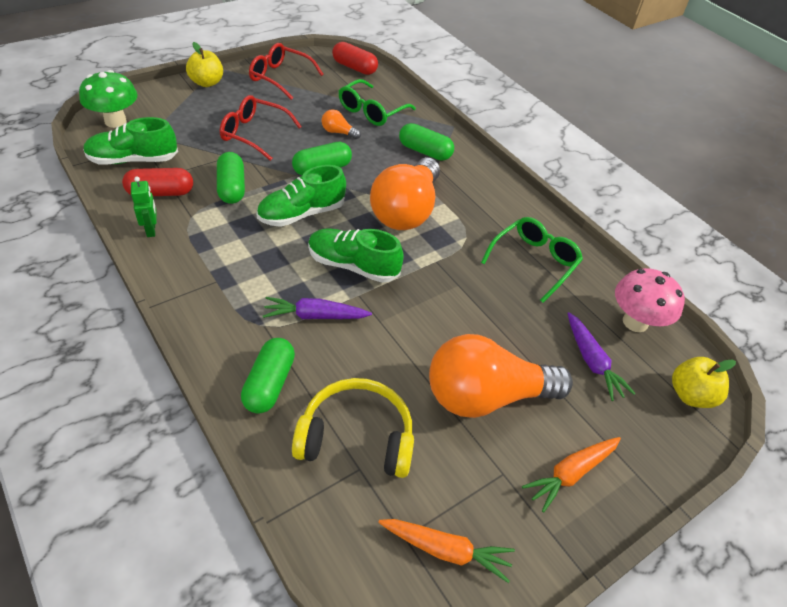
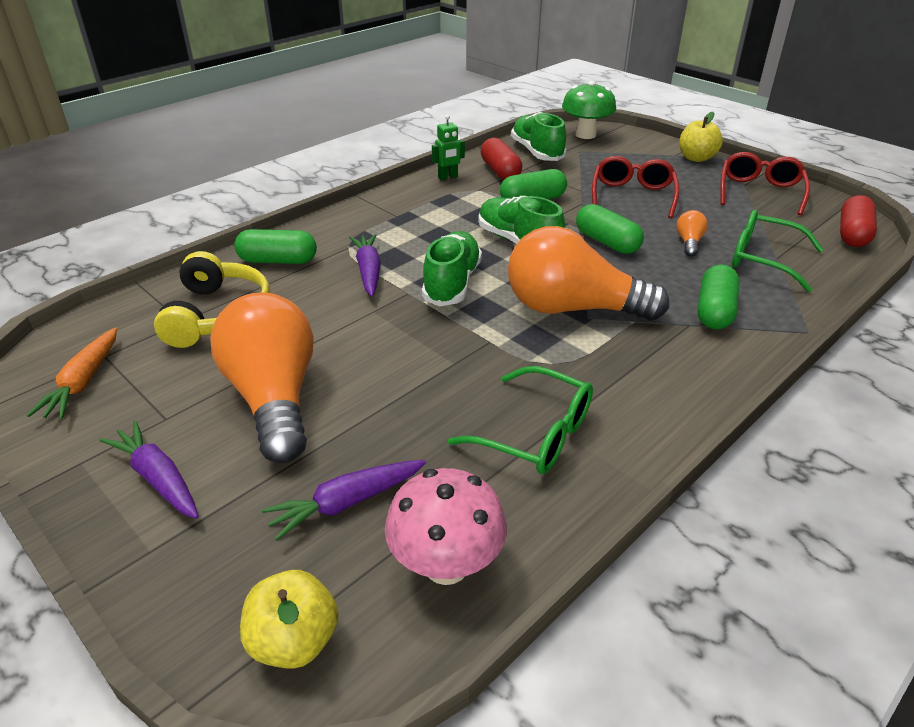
camera: 85 degrees right, 10 degrees down
(570, 473) = (158, 478): orange carrot -> purple carrot

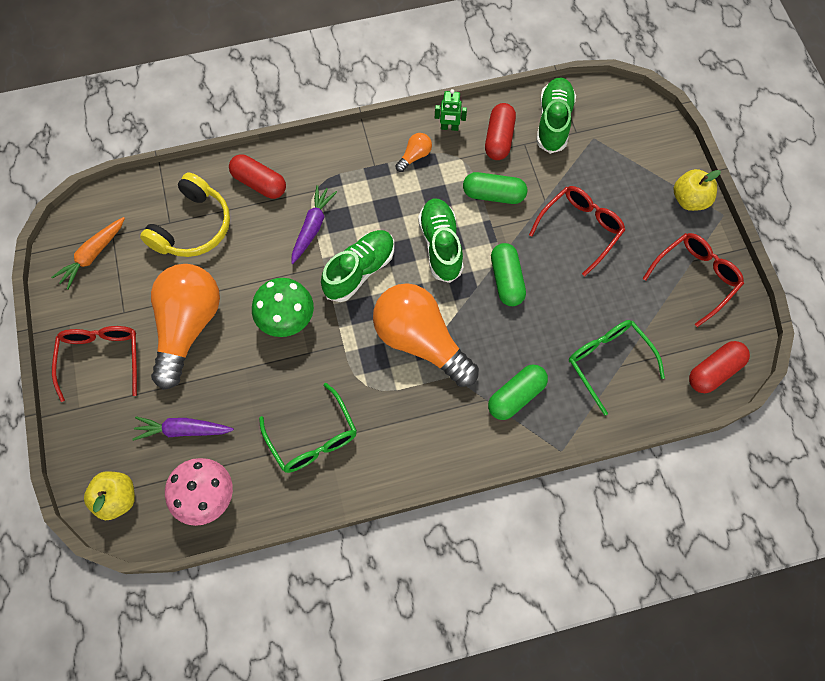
camera: 30 degrees right, 30 degrees up
(158, 478) = (101, 359): purple carrot -> red glasses
(278, 260) = (259, 183): green capsule -> red capsule
(585, 135) = (621, 112): green mushroom -> green mushroom (287, 320)
(689, 242) = (569, 313): orange light bulb -> orange light bulb (415, 156)

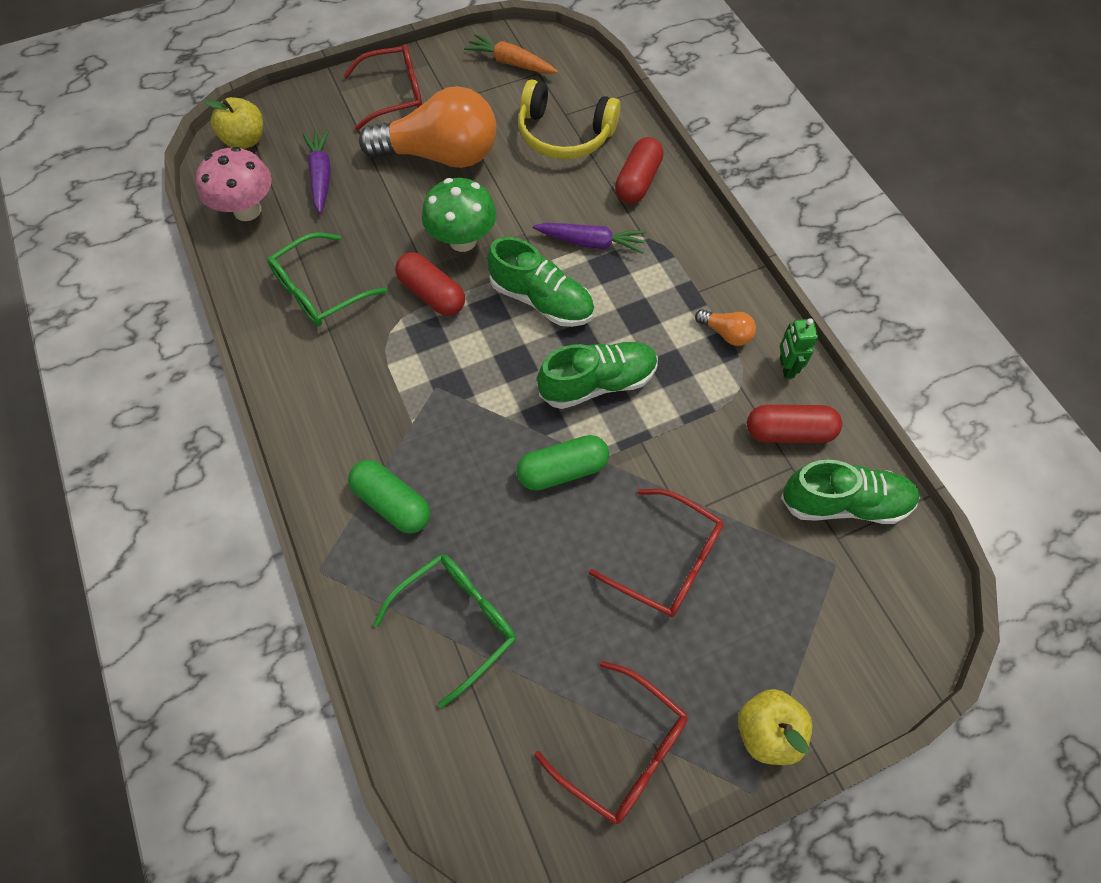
camera: 80 degrees right, 5 degrees down
(420, 341) = (456, 380): orange light bulb -> none
(493, 195) = (693, 437): green capsule -> none
(714, 371) = (462, 790): red capsule -> red capsule (432, 294)

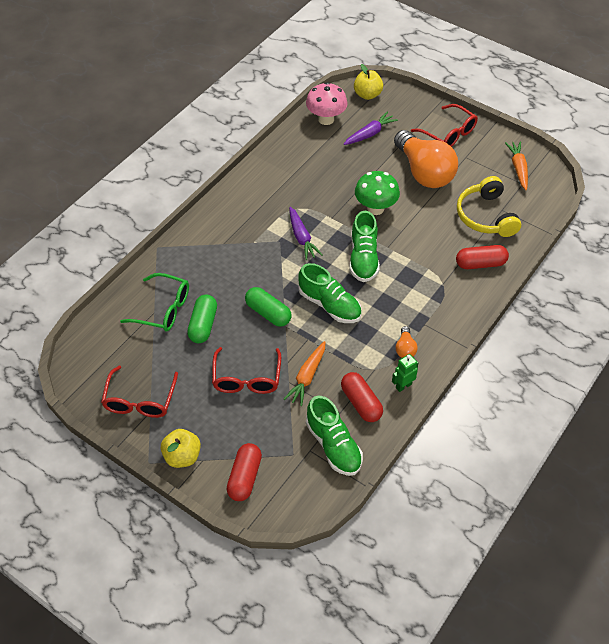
camera: 60 degrees right, 10 degrees down
(320, 290) = (301, 170): green glasses -> none
(392, 503) = (206, 256): green capsule -> green capsule (203, 325)
(432, 294) = (332, 213): red capsule -> red capsule (245, 477)
(591, 242) = (419, 262): purple carrot -> purple carrot (302, 238)
(709, 477) = (307, 377): none -> orange carrot

